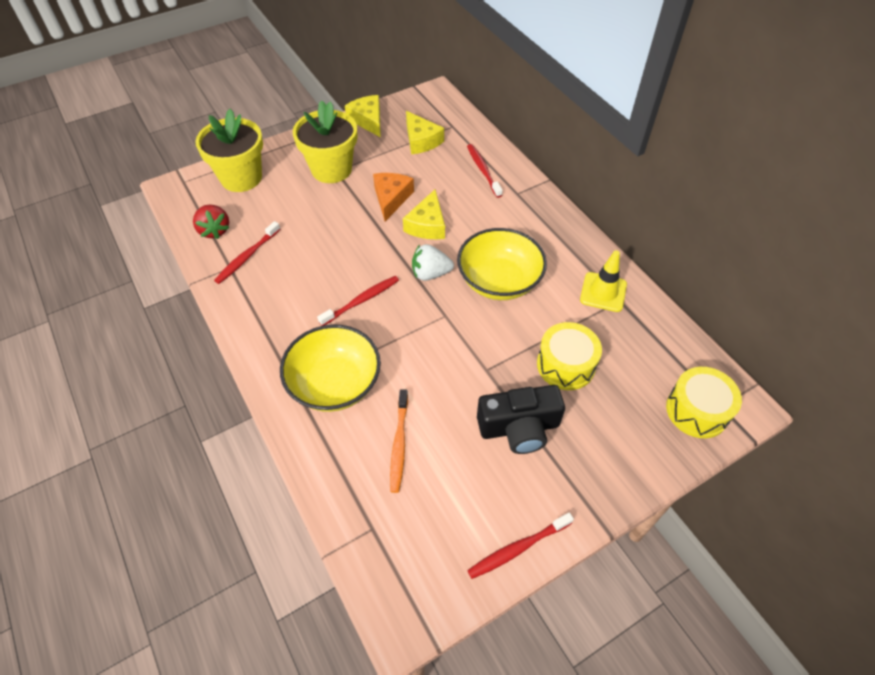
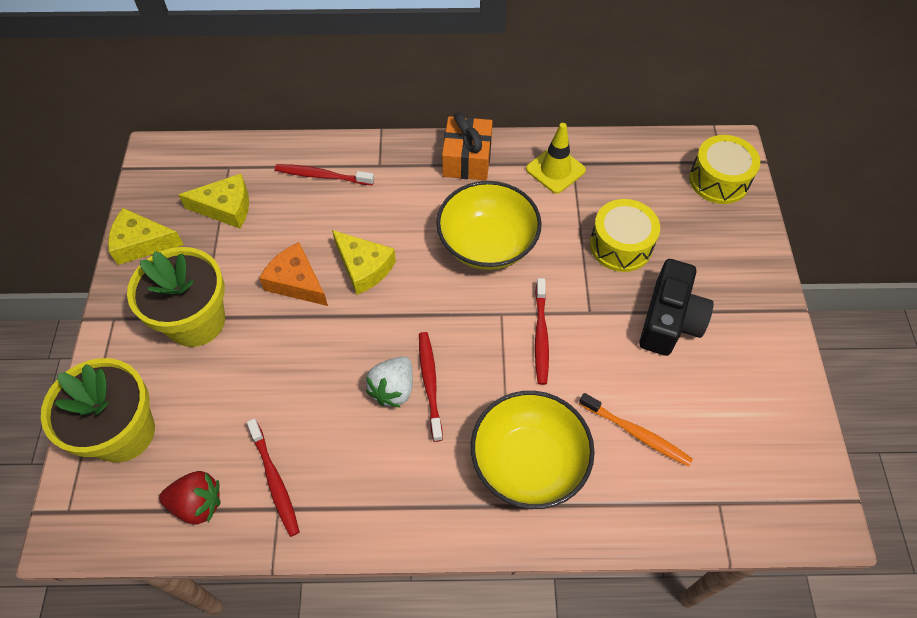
camera: 60 degrees left, 5 degrees up
(430, 273) = (436, 299): white strawberry -> white strawberry (393, 389)
(518, 548) = (790, 387): red toothbrush -> red toothbrush (541, 335)
(565, 236) = (467, 159): none -> orange gift

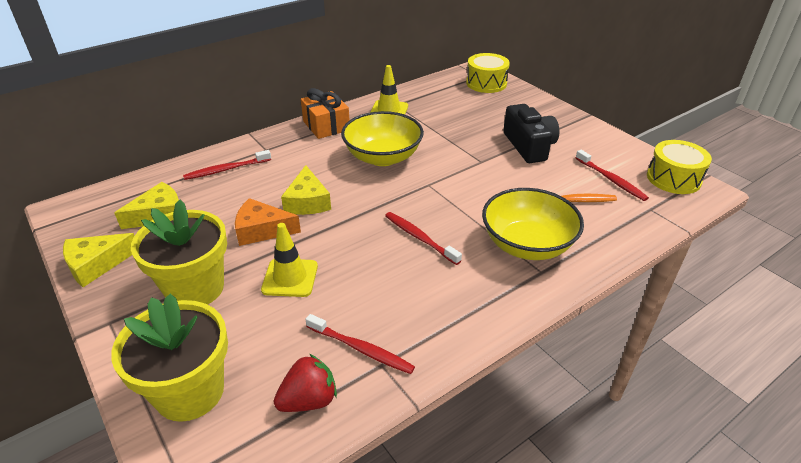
camera: 35 degrees left, 20 degrees down
(278, 359) = (290, 278): none -> yellow traffic cone
(364, 267) = (307, 201): yellow cheese -> yellow cheese turned 75 degrees clockwise
(393, 389) = (397, 253): white strawberry -> none
(541, 335) = (464, 183): red toothbrush -> red toothbrush (611, 180)
(620, 245) = (465, 127): yellow drum -> yellow drum (673, 178)

